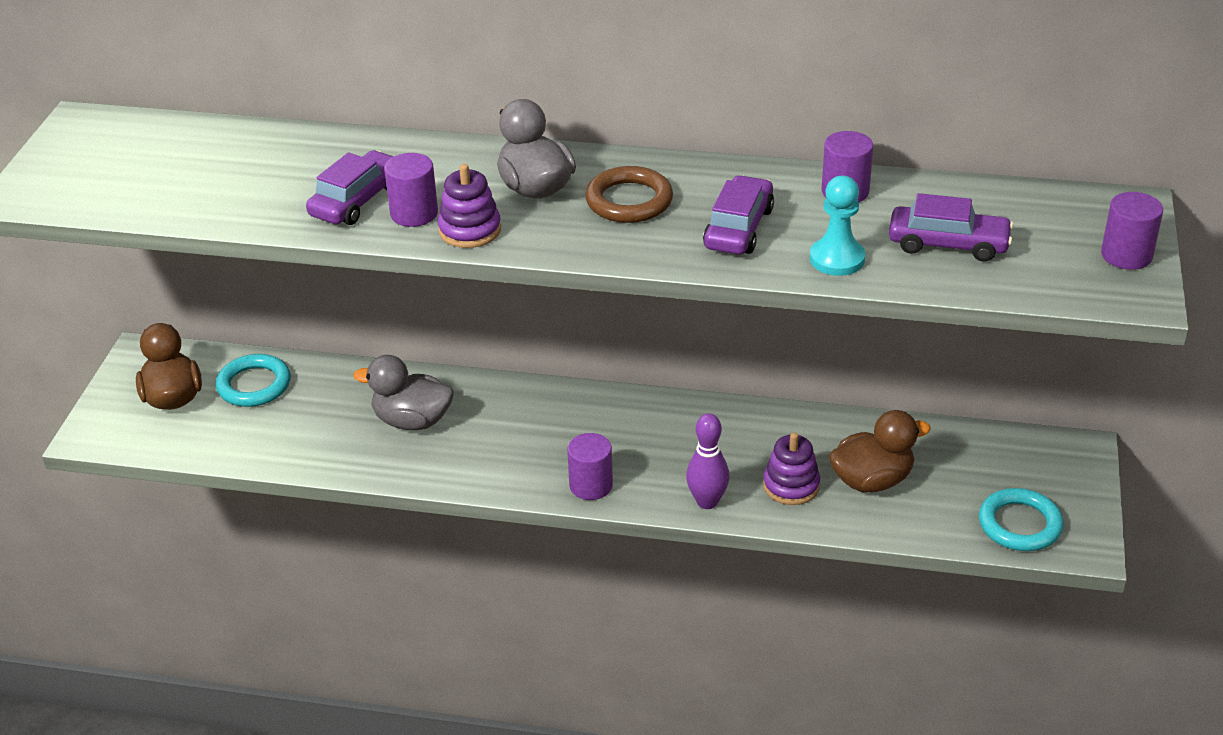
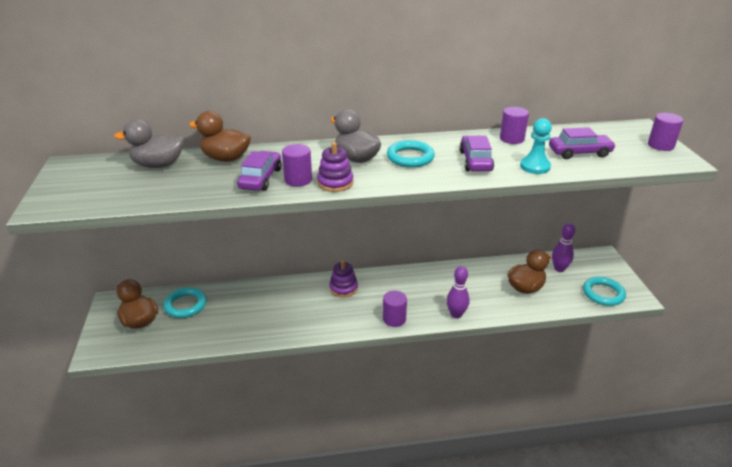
camera: 20 degrees left, 5 degrees down
(323, 151) = (226, 158): none -> brown duck
(412, 421) = (283, 306): grey duck -> grey duck (158, 165)
(629, 201) = (410, 157): brown ring -> turquoise ring
(791, 486) = (490, 298): purple stacking toy -> purple stacking toy (343, 288)
(966, 458) = (559, 269): none -> purple bowling pin

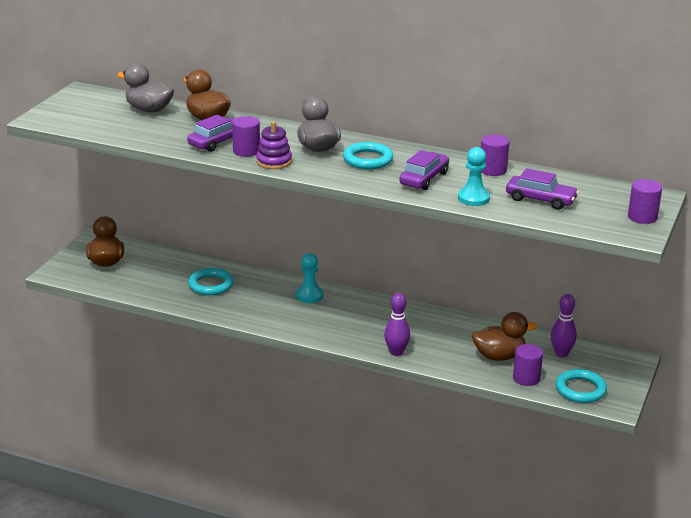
camera: 30 degrees right, 5 degrees down
(185, 305) = (154, 262): turquoise ring -> turquoise ring (210, 285)
(343, 288) = (309, 296): purple stacking toy -> turquoise pawn
(394, 319) = (331, 335): purple cylinder -> purple cylinder (526, 378)

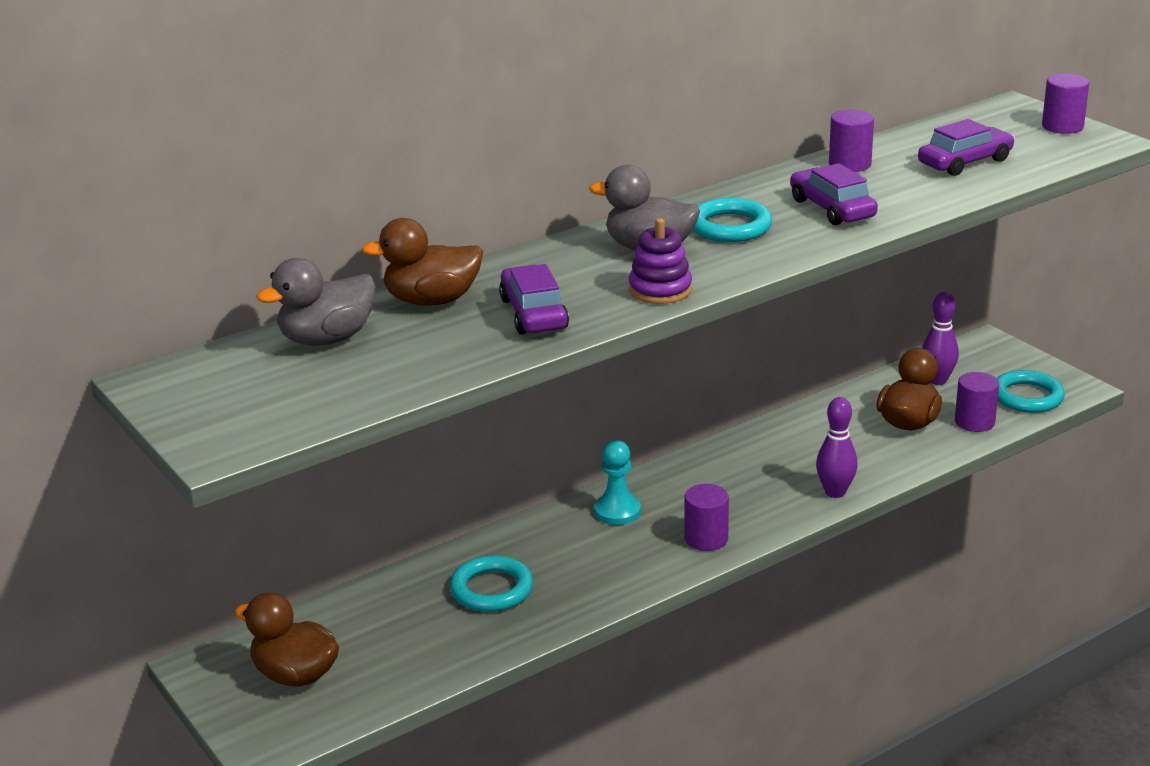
camera: 55 degrees left, 0 degrees up
(246, 151) = (596, 300): purple cylinder -> purple cylinder (706, 539)
(473, 198) = (923, 196): turquoise pawn -> none

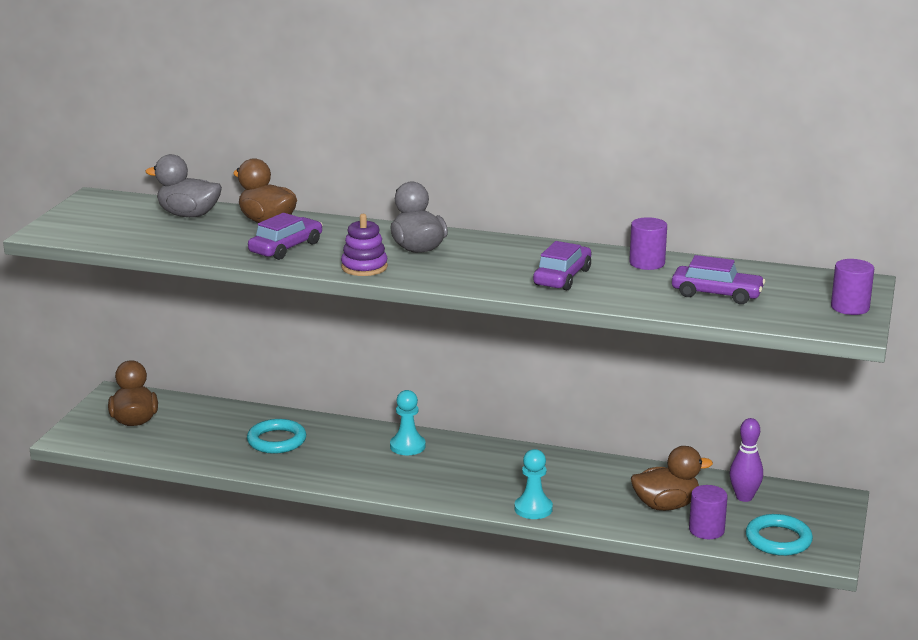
camera: 50 degrees right, 5 degrees down
(706, 539) = (416, 485): purple cylinder -> none
(730, 227) = (485, 259): turquoise ring -> none
(835, 492) = (533, 509): purple bowling pin -> turquoise pawn

